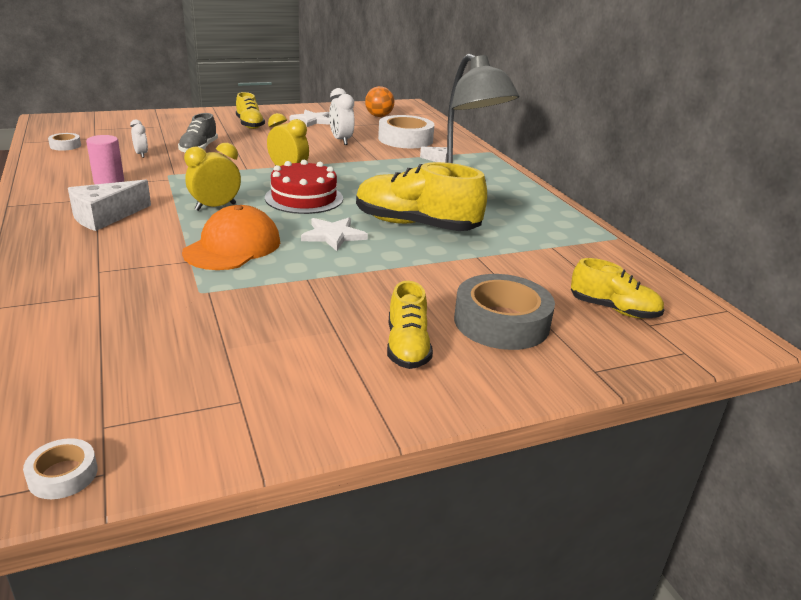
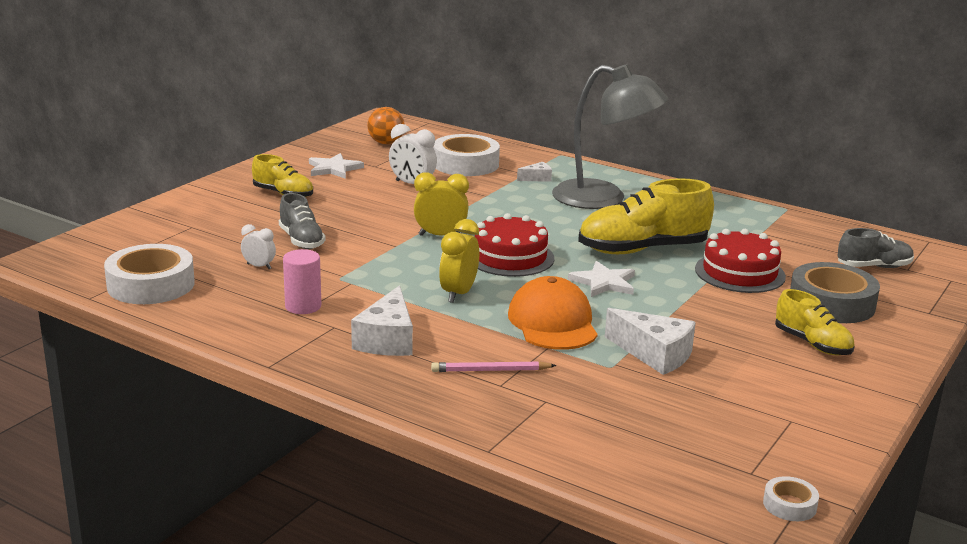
camera: 35 degrees left, 5 degrees down
(65, 145) = (151, 285): white tape -> white tape, size x2.15
(115, 259) = (490, 370): none -> pink pencil
(253, 297) = (654, 354): none -> white cheese
(464, 268) = (740, 273): none -> red cake
(613, 309) = (873, 267): yellow shoe -> grey shoe

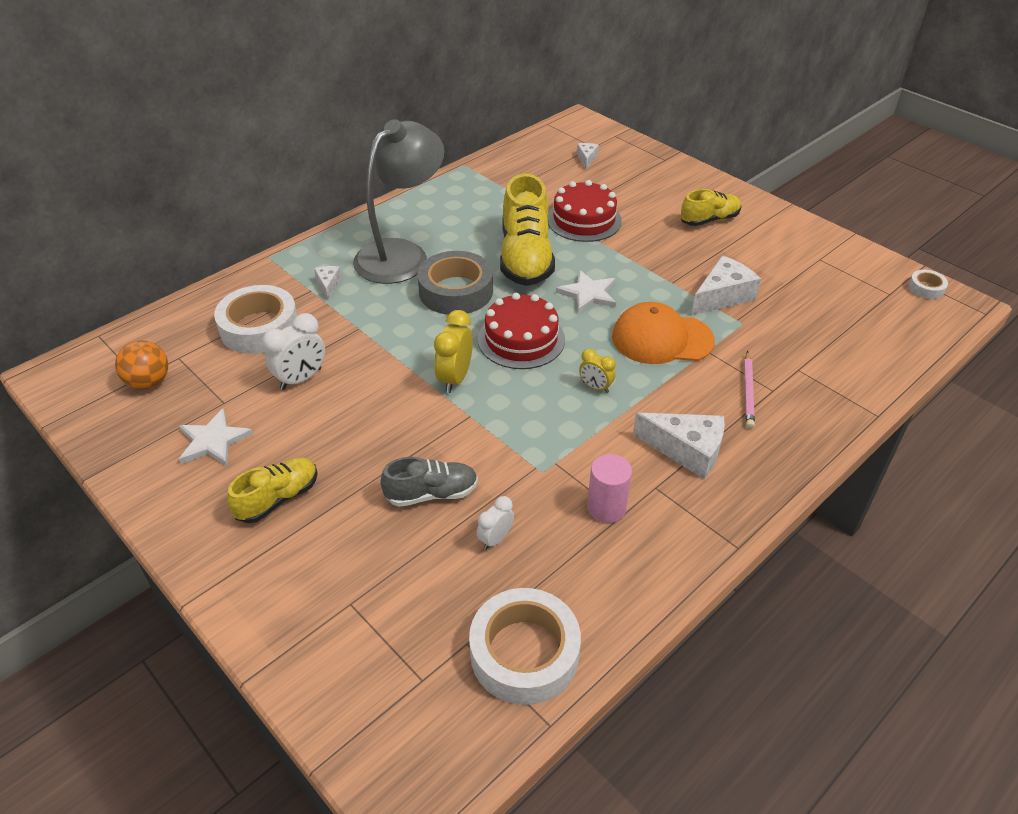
camera: 75 degrees left, 20 degrees up
(458, 294) = (595, 387): yellow clock -> yellow clock, size x0.61
(831, 303) = (645, 194): grey tape -> grey tape (456, 291)
(873, 267) = (586, 159): grey shoe -> white cheese

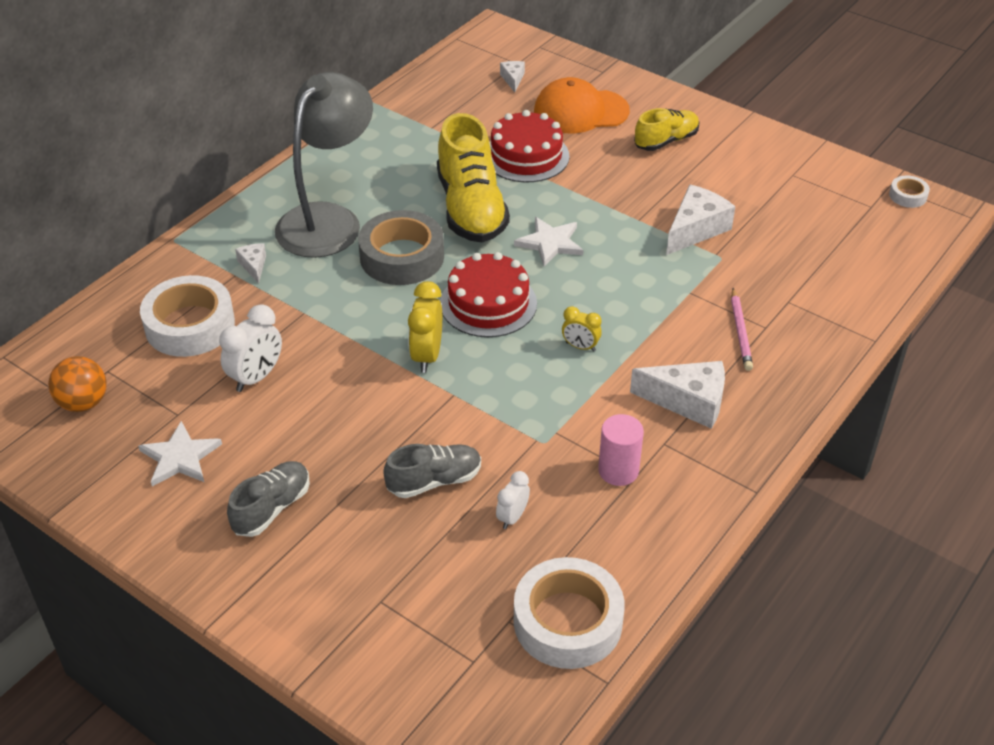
camera: 10 degrees left, 0 degrees up
(278, 499) = (272, 508): yellow shoe -> grey shoe
(662, 339) = (640, 285): orange cap -> orange cap (580, 111)

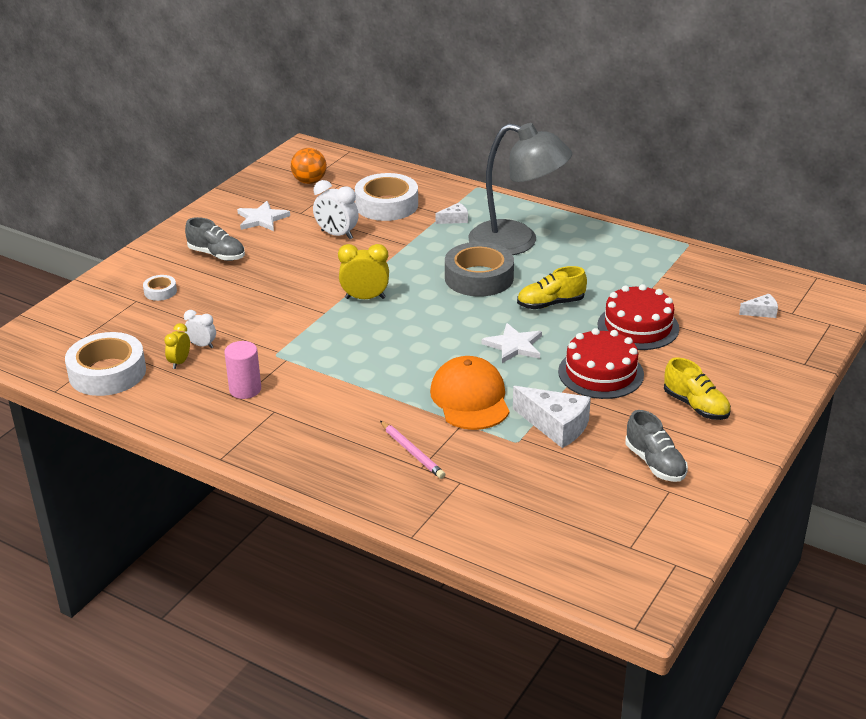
camera: 85 degrees right, 10 degrees down
(434, 481) = (238, 311): grey shoe -> grey shoe (655, 463)
(471, 208) = (550, 304): yellow shoe -> yellow shoe, size x0.57
(488, 303) = (429, 320): red cake -> red cake (601, 373)
(580, 111) = (724, 353): orange cap -> orange cap (470, 398)
(580, 347) = (383, 367): yellow clock -> yellow clock (179, 362)
(688, 401) = (322, 423): white cheese -> none
(740, 332) = (412, 452): pink pencil -> pink pencil turned 120 degrees counterclockwise
(908, 196) = (659, 577): white tape -> white tape (160, 291)

